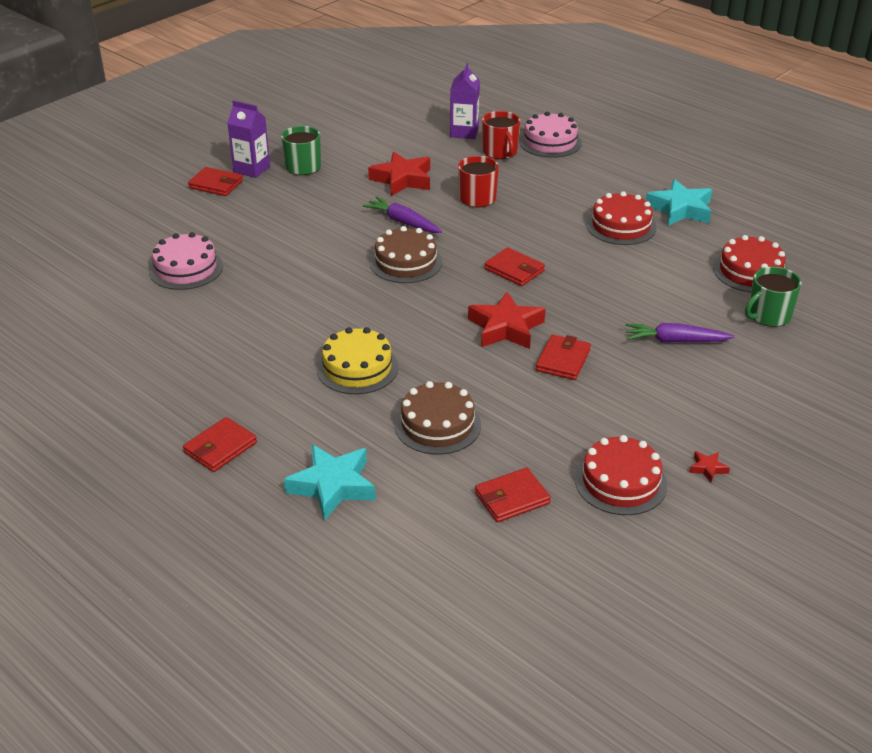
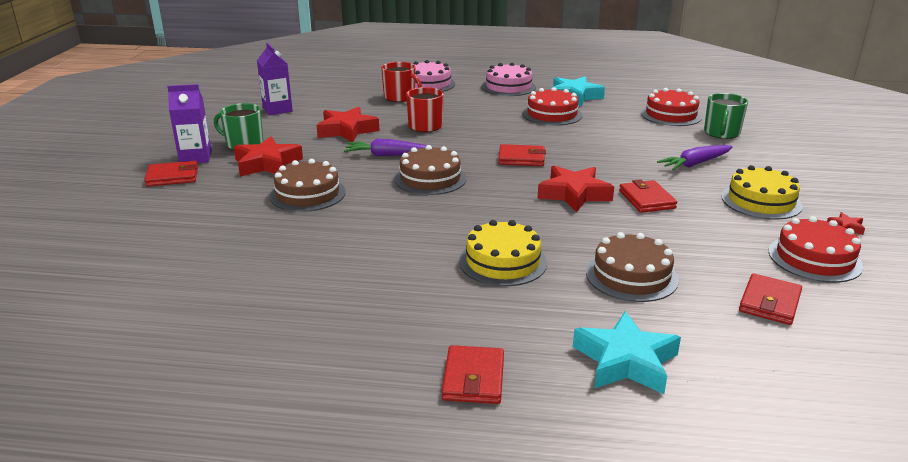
camera: 35 degrees left, 10 degrees down
(186, 268) = (225, 245): pink cake -> pink cake (508, 87)
(293, 241) = (307, 194): none -> brown cake
(297, 196) = (267, 164): none -> red star
(464, 132) = (354, 93): purple carton -> purple carton (277, 110)
(671, 407) = (761, 201): none -> yellow cake

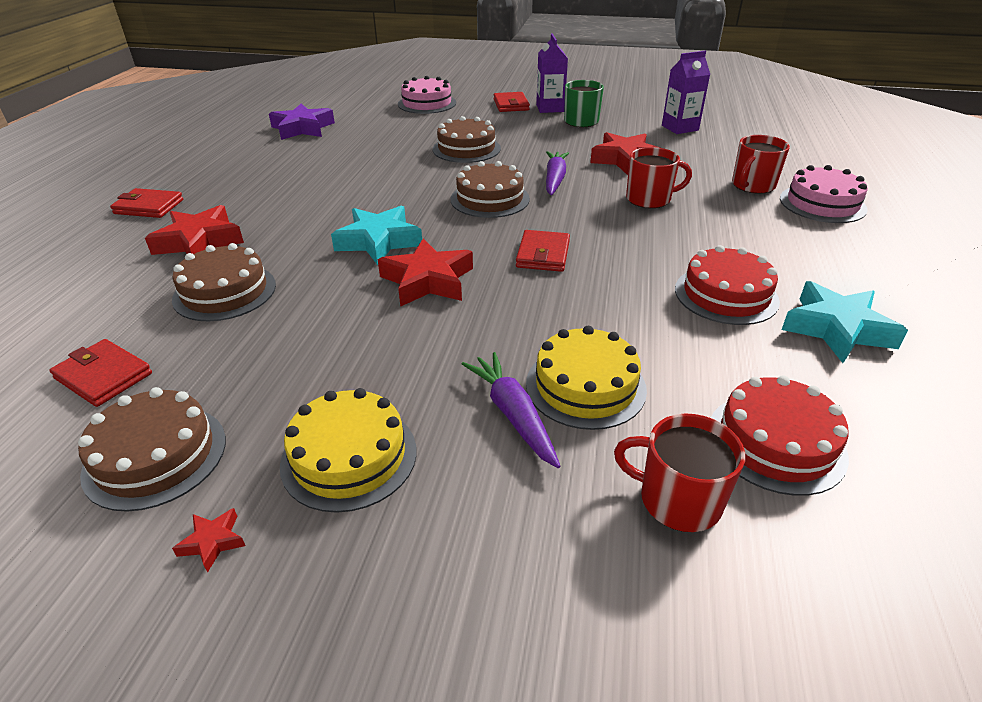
camera: 95 degrees right, 10 degrees up
(200, 309) = (302, 128): none -> purple star
(267, 164) = (535, 132): red star -> red star (199, 242)
(502, 262) = (297, 227): yellow cake -> yellow cake (585, 386)
(508, 87) = (851, 266): pink cake -> pink cake (427, 103)
(625, 361) = (105, 268): turquoise star -> turquoise star (379, 241)
(646, 200) = (394, 335): red wallet -> none
(721, 133) = (678, 499): green mug -> red mug
(814, 258) = (155, 456): red cake -> brown cake

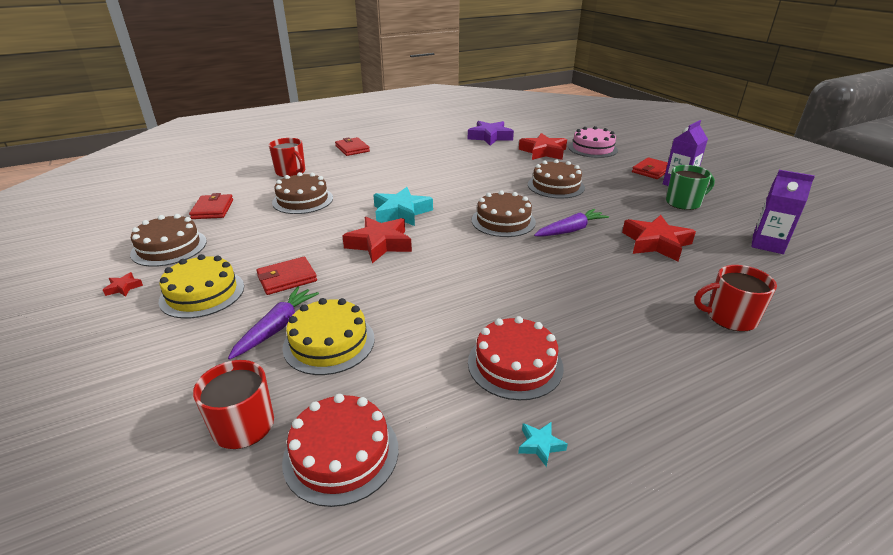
camera: 50 degrees right, 5 degrees down
(199, 242) = (337, 173): red star -> red star (543, 152)
(543, 254) = (461, 267): red wallet -> red wallet (287, 278)
(649, 199) = (610, 277): red mug -> red mug (291, 172)
(822, 204) = (770, 370): pink cake -> none
(837, 329) = (540, 445): turquoise star -> turquoise star, size x0.44

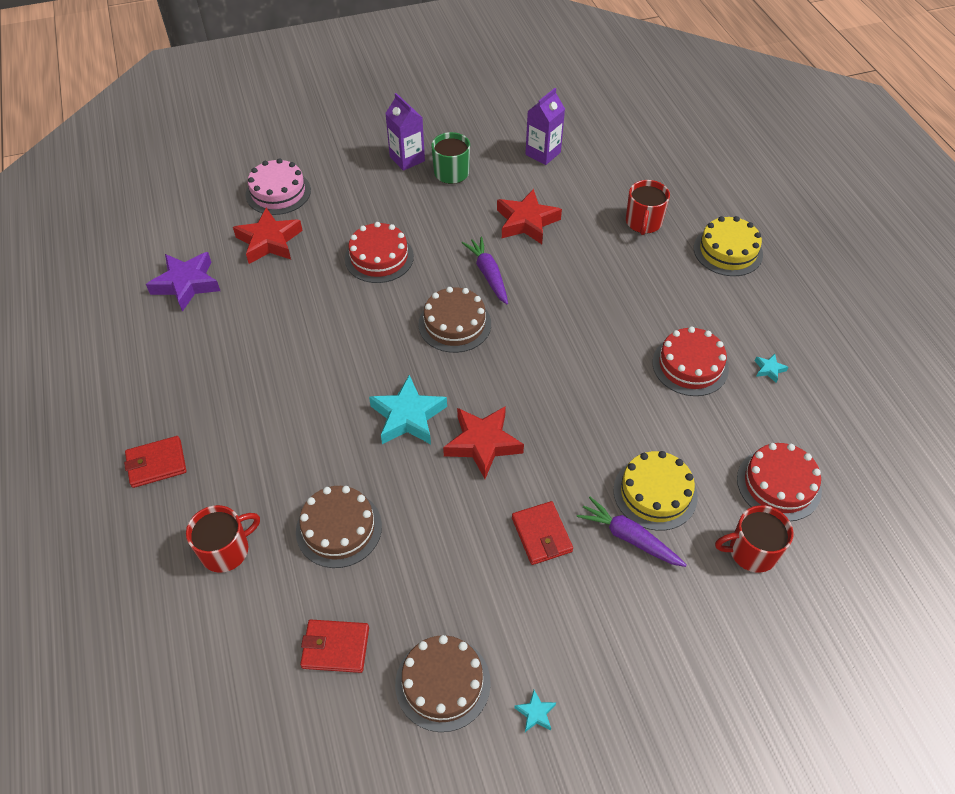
camera: 80 degrees left, 20 degrees up
(123, 287) = (535, 713): red star -> turquoise star
(202, 293) = (560, 619): yellow cake -> yellow cake (728, 251)
(556, 186) = (379, 257): brown cake -> red cake
(651, 171) = (365, 166): red wallet -> none

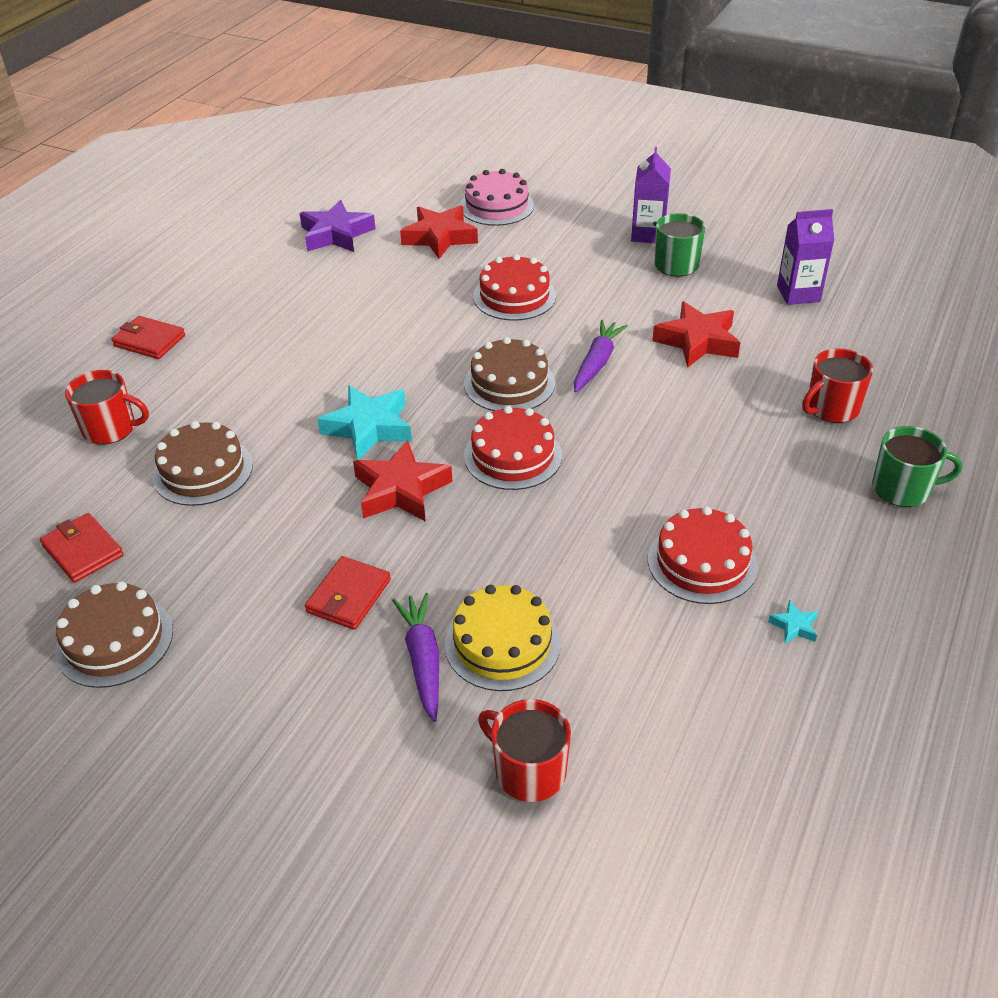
camera: 45 degrees right, 10 degrees down
(535, 713) = (145, 726): turquoise star -> none
(728, 251) = (902, 488): yellow cake -> green mug
(778, 484) = (649, 736): red cake -> red cake (513, 456)

